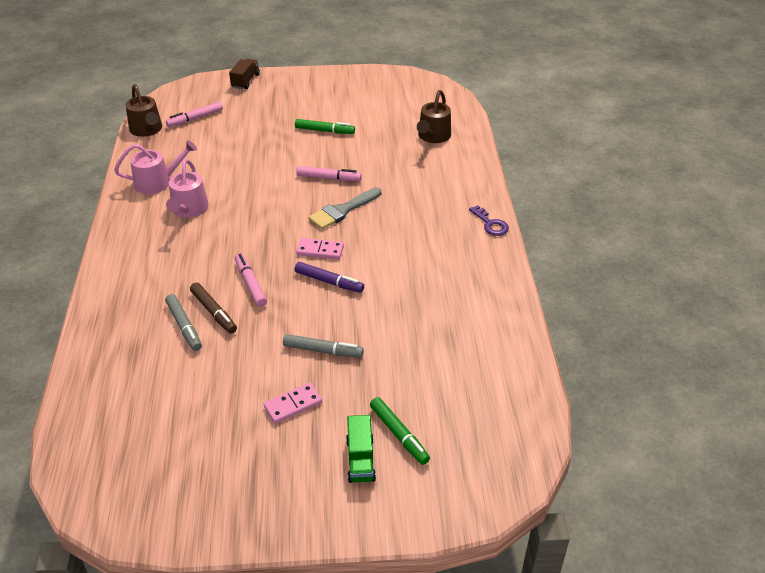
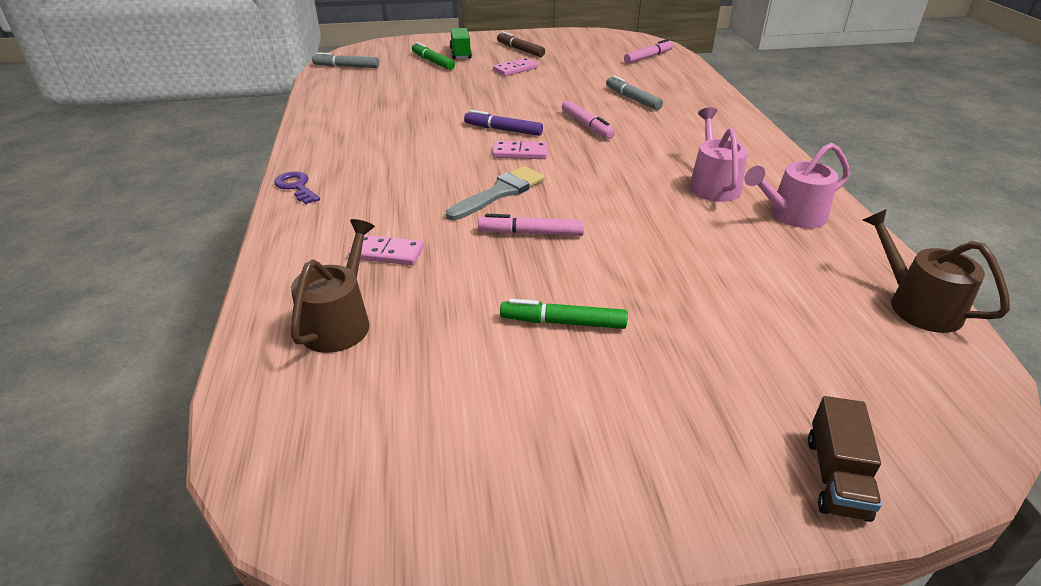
camera: 175 degrees right, 5 degrees down
(195, 118) = (849, 338): pink marker -> pink marker (648, 57)
(213, 312) = (612, 107): brown marker -> brown marker (520, 50)
(322, 350) = (499, 91): grey marker -> grey marker (347, 67)
(416, 170) = (387, 253): none -> pink domino

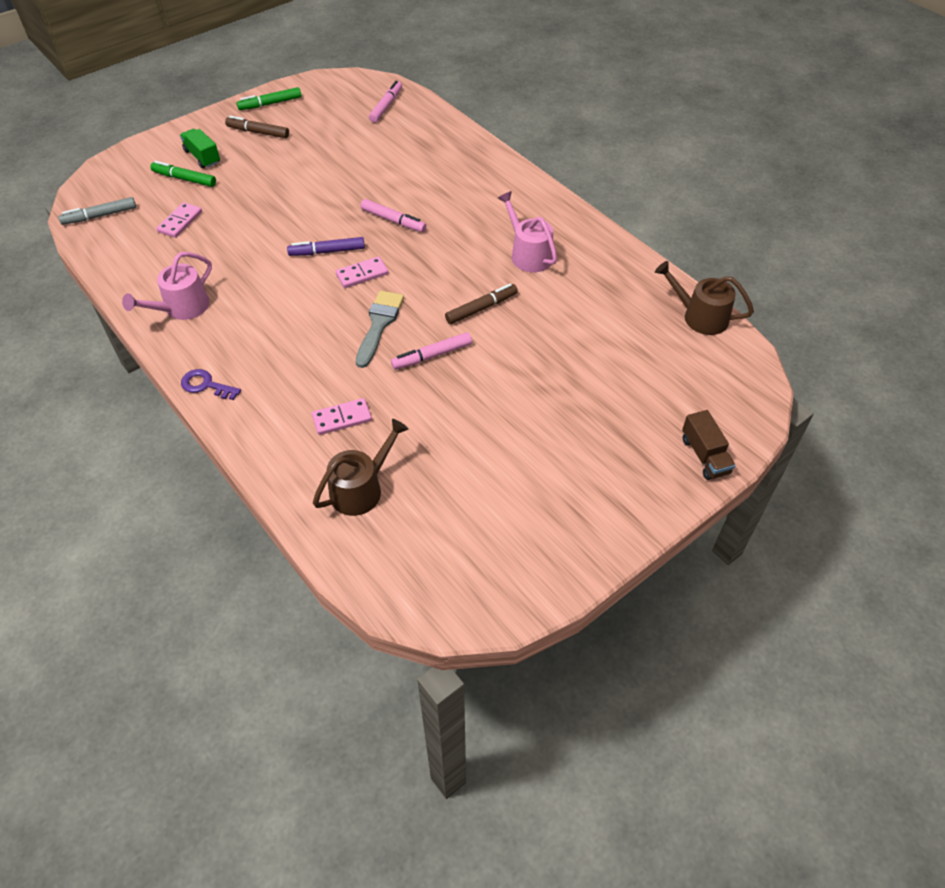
camera: 30 degrees left, 15 degrees up
(339, 322) = (361, 489): brown watering can -> brown watering can turned 60 degrees clockwise
(515, 69) = (276, 164): pink domino -> pink domino (180, 222)
(564, 322) = (506, 422): green marker -> green marker (270, 104)
(621, 211) = (481, 308): none -> brown marker
(633, 99) = (409, 172): grey marker -> none
(792, 215) = (596, 265): pink watering can -> pink watering can (182, 308)

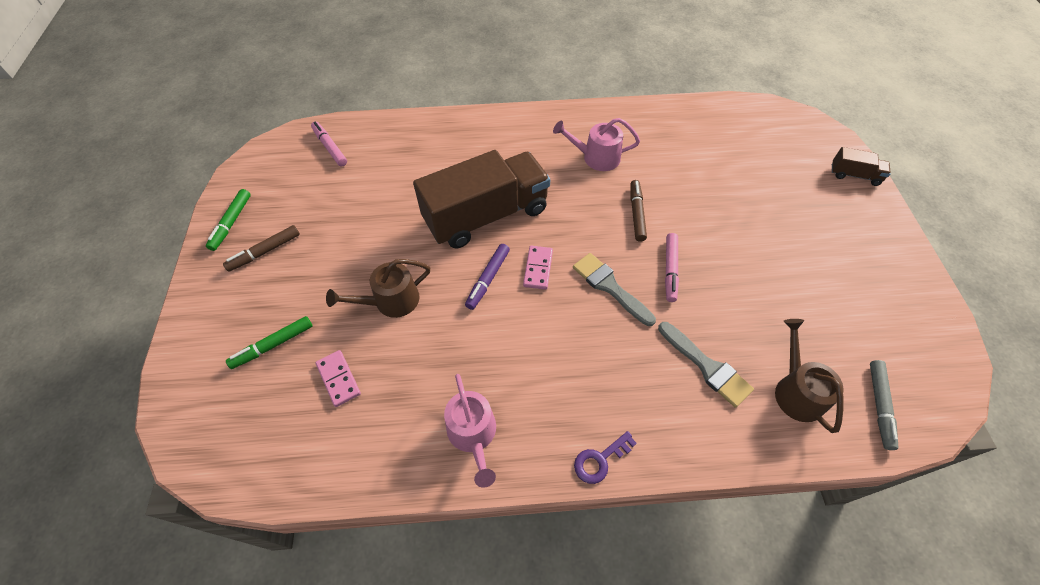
camera: 55 degrees left, 5 degrees up
(100, 216) = (254, 454): grey marker -> grey marker (879, 405)
(202, 157) = (253, 314): green truck -> none
(342, 418) = (707, 366): pink domino -> grey brush
(393, 220) = (486, 215): pink marker -> brown truck
(700, 316) = (724, 109): brown watering can -> brown watering can (391, 301)

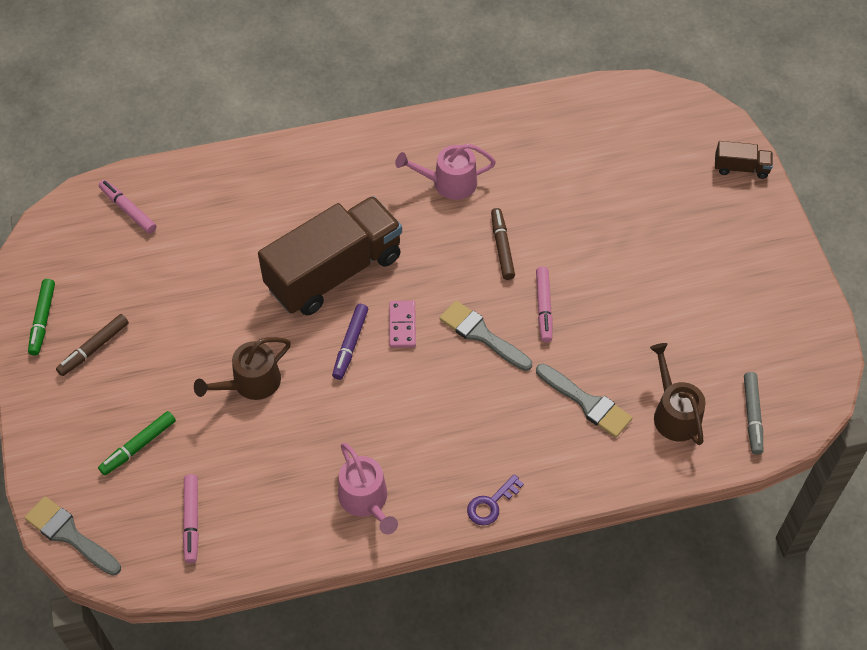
camera: 10 degrees left, 0 degrees up
(179, 424) = (69, 535): none -> grey brush
(298, 428) = (192, 520): none -> pink marker
(338, 379) = (218, 469): pink domino -> none

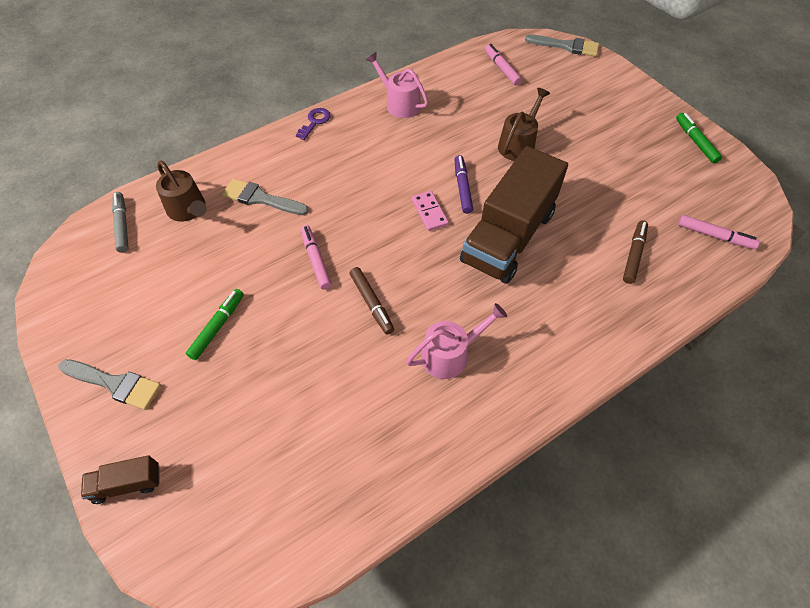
camera: 160 degrees right, 0 degrees up
(94, 348) = (643, 135): brown marker -> brown marker (633, 255)
(139, 446) = (564, 93): green marker -> green marker (217, 327)
(481, 335) = (362, 223): grey brush -> grey brush (115, 384)

